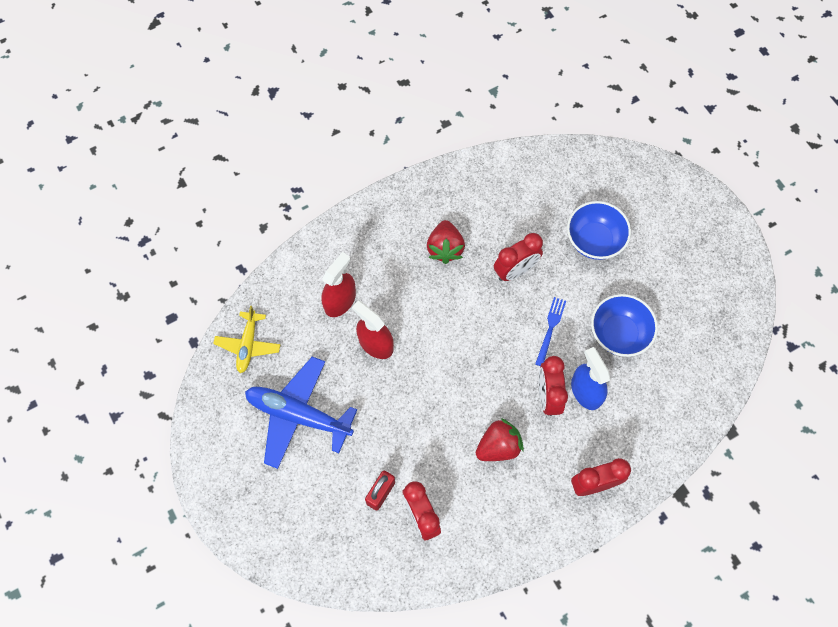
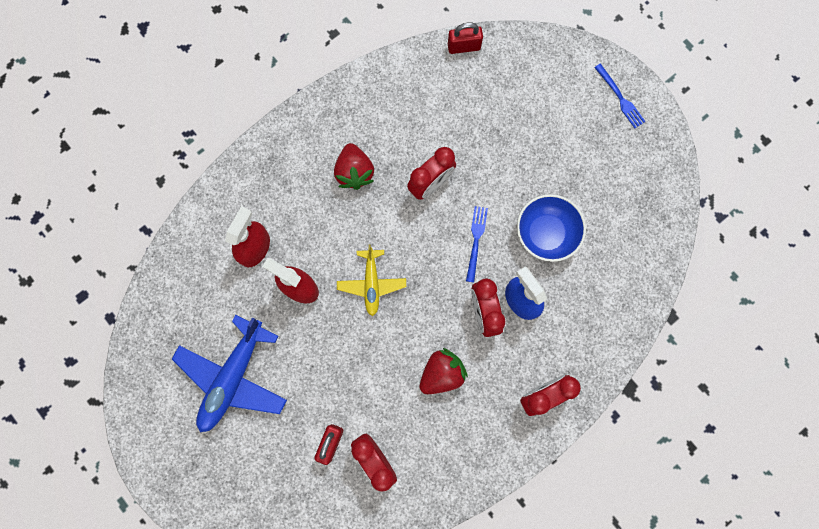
camera: 10 degrees left, 10 degrees up
(248, 345) = (167, 311): yellow plane -> yellow plane (371, 283)
(299, 415) = (233, 377): blue plane -> blue plane turned 75 degrees counterclockwise
(565, 153) = (464, 47): none -> red padlock
(594, 240) = (507, 138): blue bowl -> none
(707, 222) = (620, 98): none -> blue fork

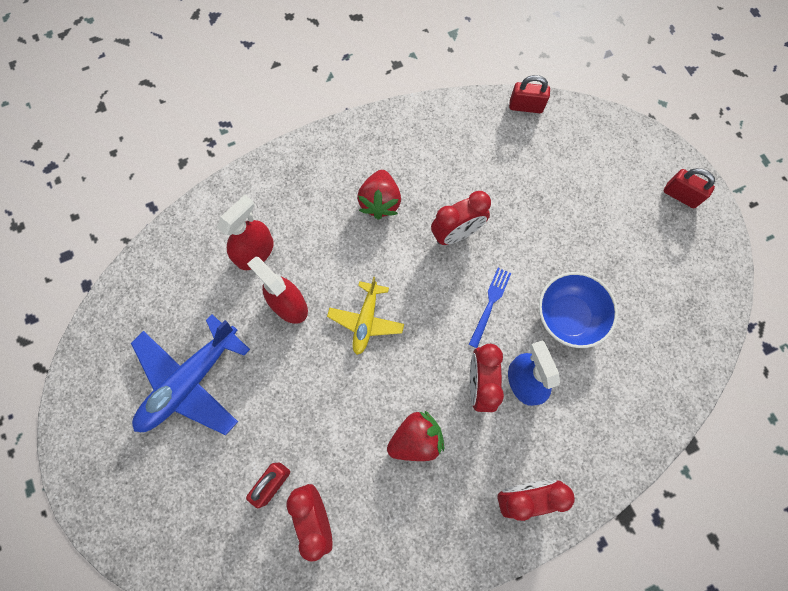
camera: 15 degrees right, 5 degrees down
(620, 98) = (680, 195): blue fork -> red padlock

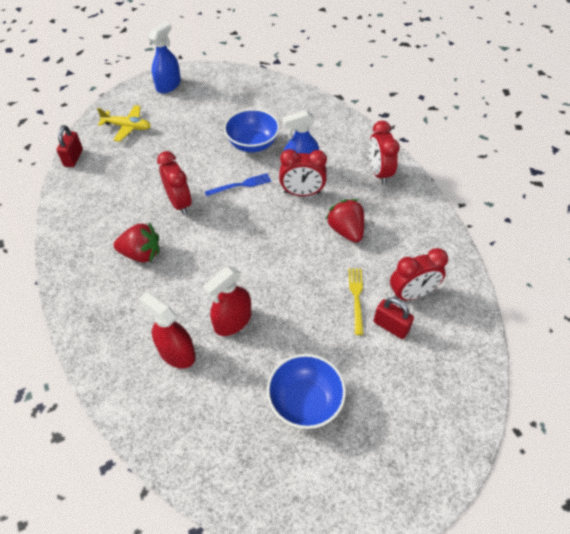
camera: 90 degrees left, 20 degrees down
(190, 381) = (305, 402): blue plane -> blue bowl
(313, 445) = (356, 297): none -> yellow fork
(366, 320) = (250, 263): yellow plane -> yellow plane (127, 127)
(490, 304) = (241, 185): blue fork -> blue fork turned 135 degrees clockwise
(680, 195) = (168, 85): red padlock -> blue spray bottle

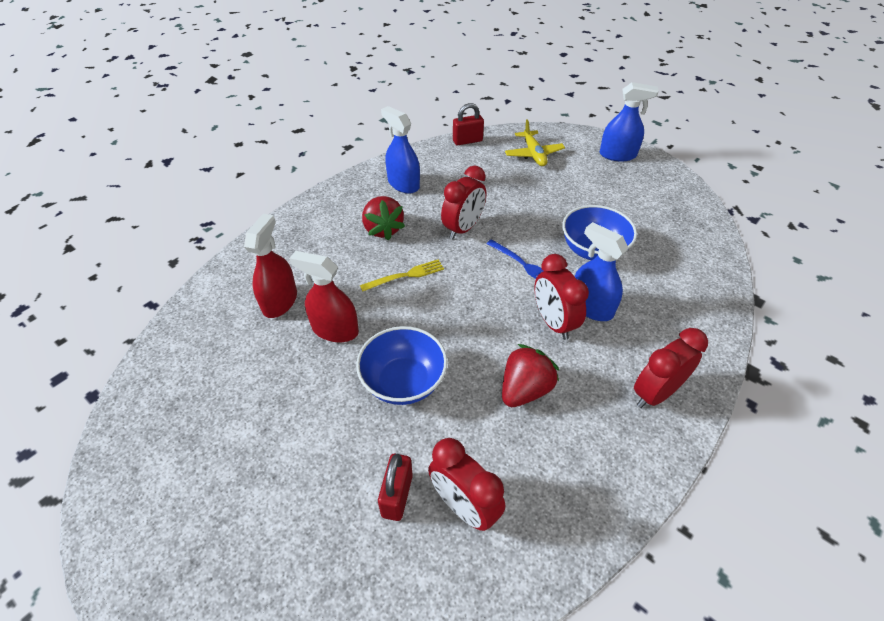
camera: 65 degrees right, 5 degrees down
(94, 220) = (403, 184): none -> blue spray bottle
(305, 402) = (255, 435): blue bowl -> blue bowl (403, 382)
(356, 297) = (424, 438): yellow fork -> yellow fork (405, 275)

